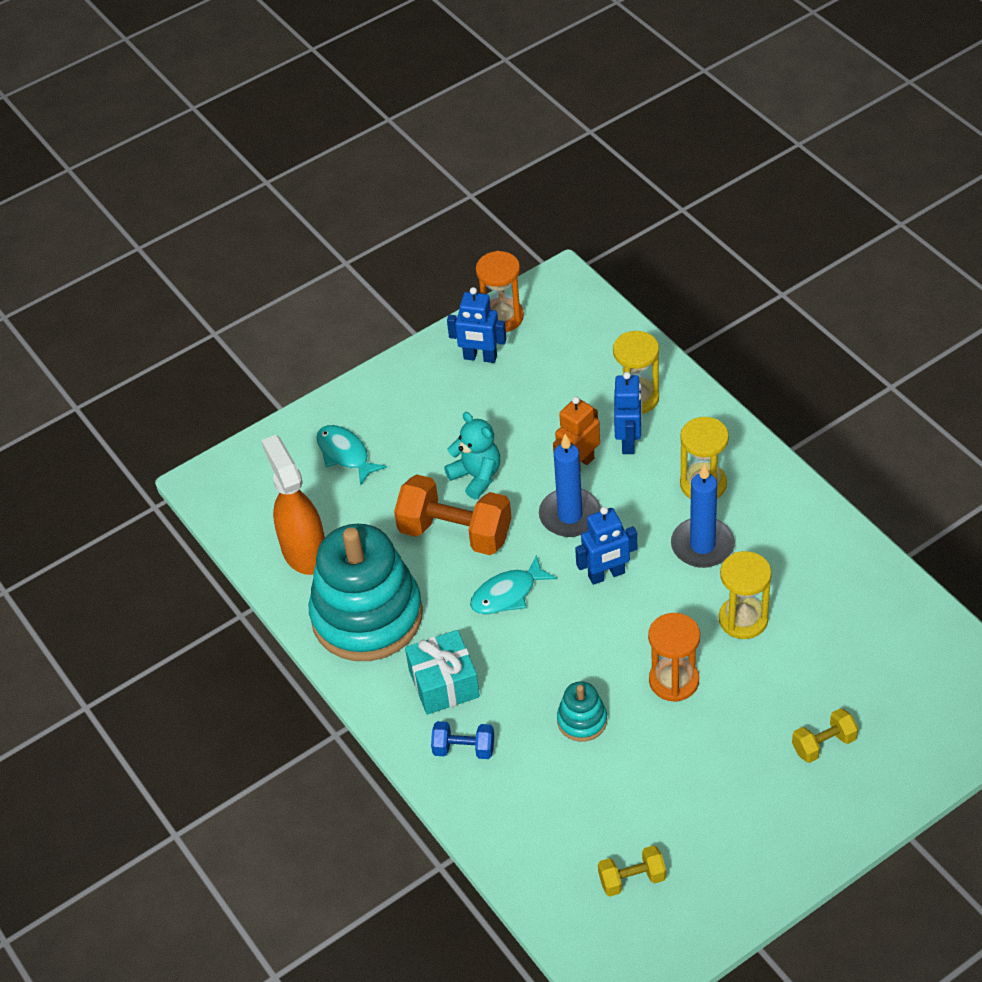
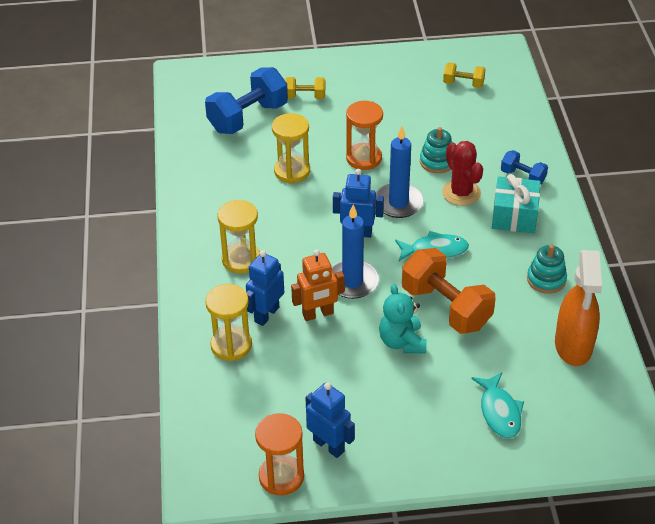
camera: 155 degrees left, 5 degrees down
(367, 616) = (546, 279): turquoise stacking toy -> turquoise stacking toy, size x0.43
(524, 687) = (461, 193): none -> red cactus
(702, 545) = (278, 222): blue candle -> blue candle (398, 203)
(865, 672) = (248, 117): none -> blue dumbbell

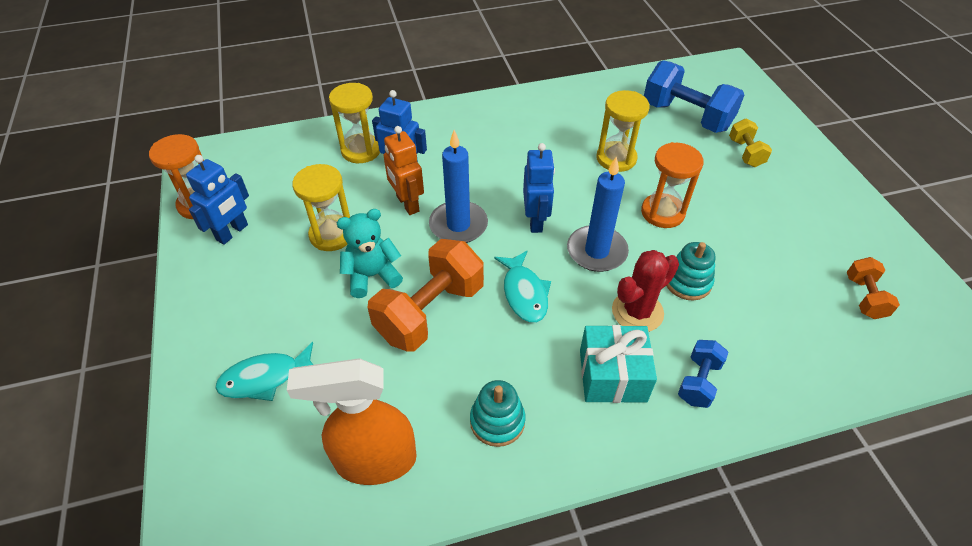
camera: 80 degrees right, 5 degrees up
(241, 260) = (474, 141): yellow hourglass -> yellow hourglass (332, 235)
(463, 84) = (864, 297): yellow dumbbell -> orange dumbbell

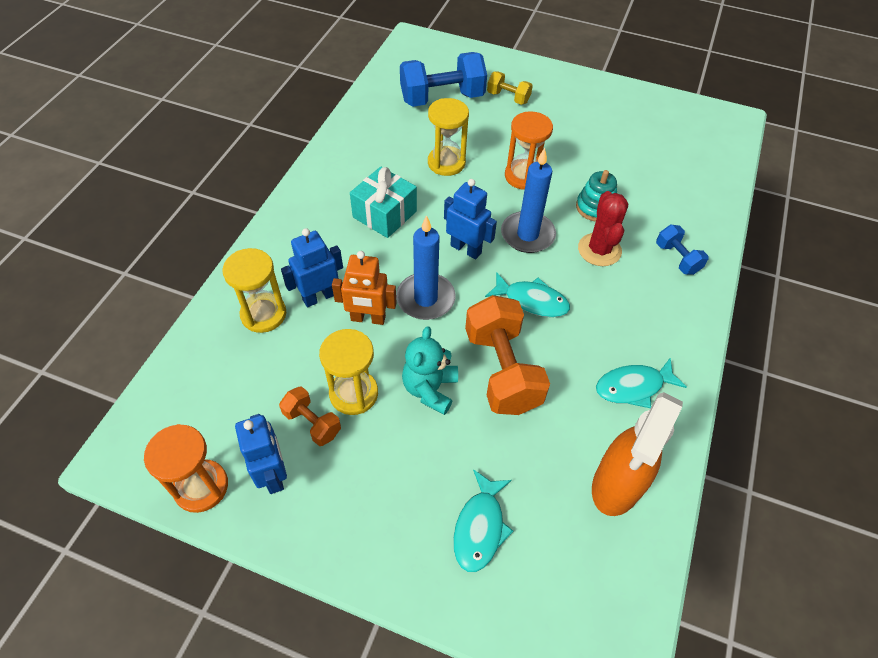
camera: 55 degrees left, 5 degrees up
(497, 421) = (633, 387): turquoise stacking toy -> turquoise fish
(612, 375) = (641, 298): turquoise gift -> turquoise gift (384, 214)
(864, 297) = (672, 139): orange dumbbell -> orange dumbbell (312, 423)

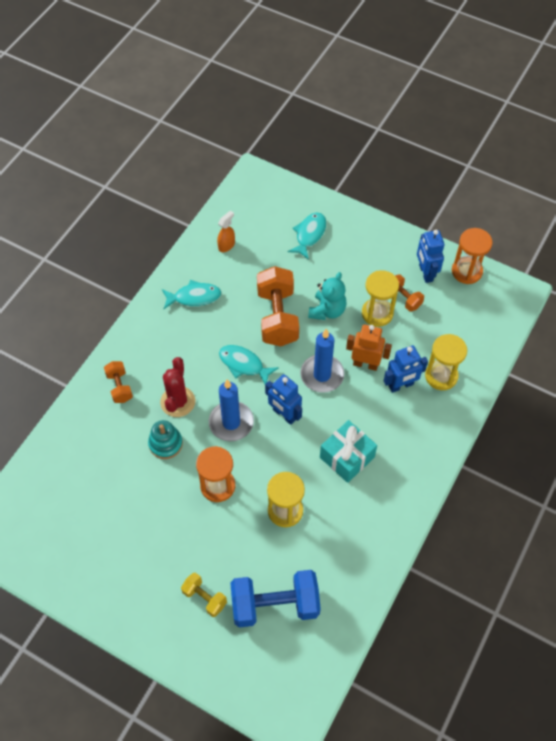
camera: 170 degrees left, 5 degrees up
(616, 485) = (226, 245): orange spray bottle -> orange spray bottle, size x0.47
(677, 258) = (119, 387): blue dumbbell -> orange dumbbell

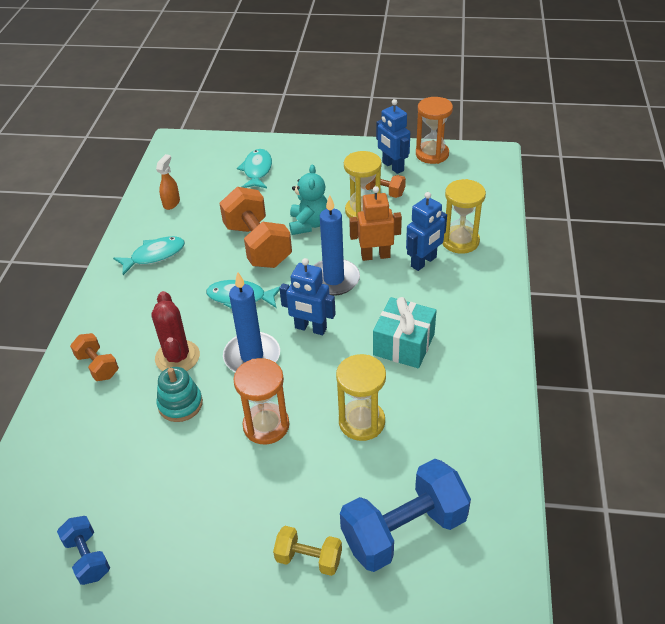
camera: 20 degrees left, 15 degrees down
(68, 537) = (88, 557): none -> blue dumbbell

